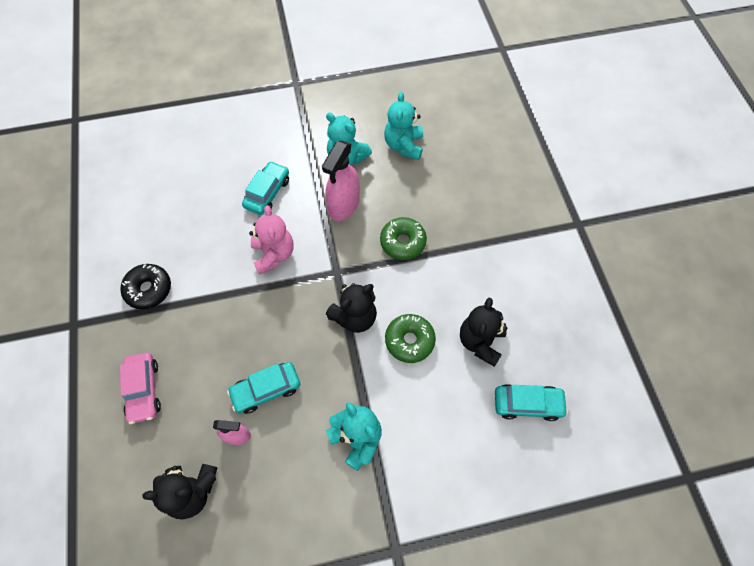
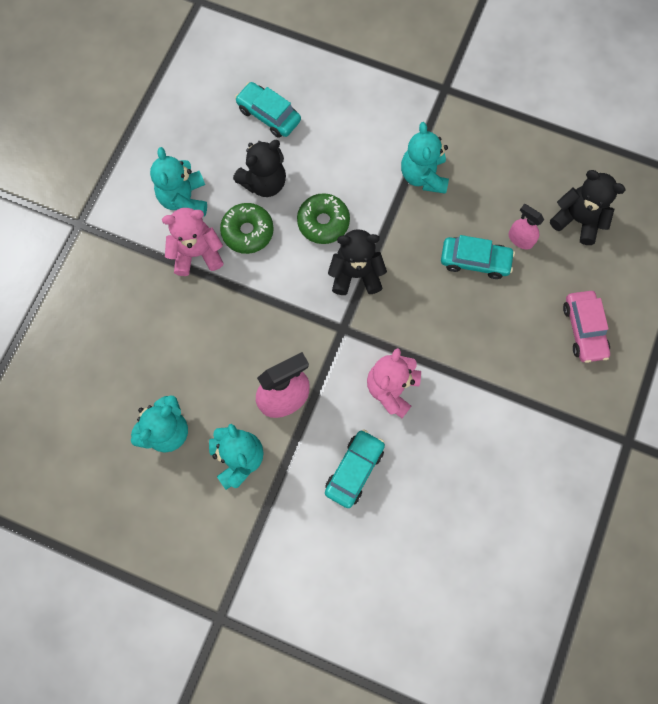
camera: 145 degrees left, 10 degrees up
(144, 390) = (584, 329): pink car -> pink car turned 150 degrees clockwise
(149, 289) = (537, 432): black donut -> none
(267, 193) = (354, 470): turquoise car -> turquoise car turned 150 degrees clockwise
(402, 242) = (257, 317): green donut -> green donut (247, 232)
(481, 257) = (197, 253): none -> pink teddy bear
(526, 289) = (184, 199): none -> turquoise teddy bear

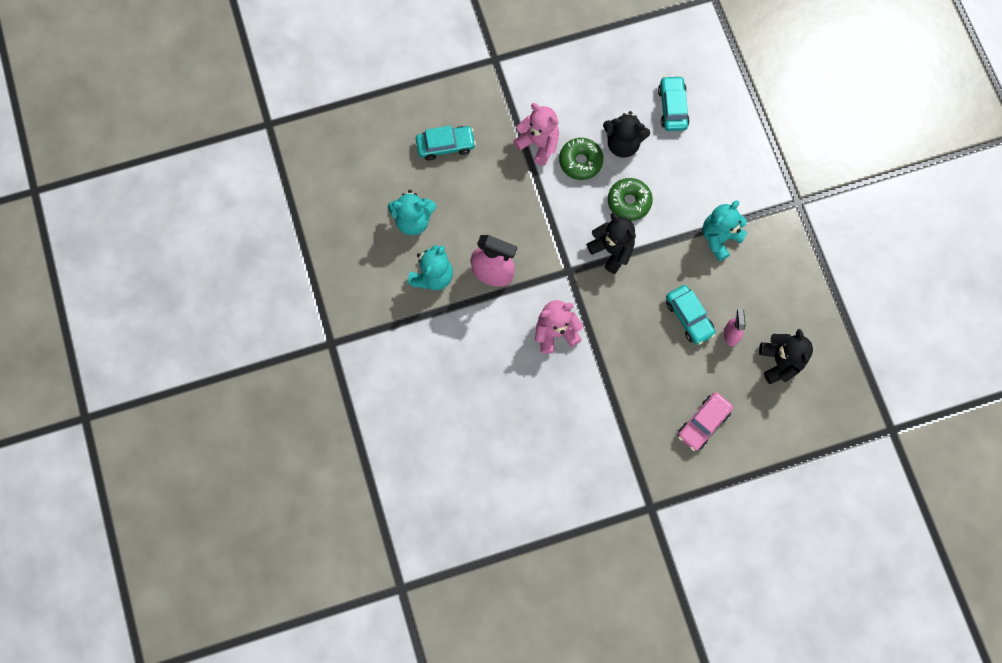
camera: 50 degrees right, 0 degrees up
(184, 199) = (567, 106): turquoise teddy bear -> none
(354, 470) = (484, 350): turquoise car -> turquoise car (445, 145)

